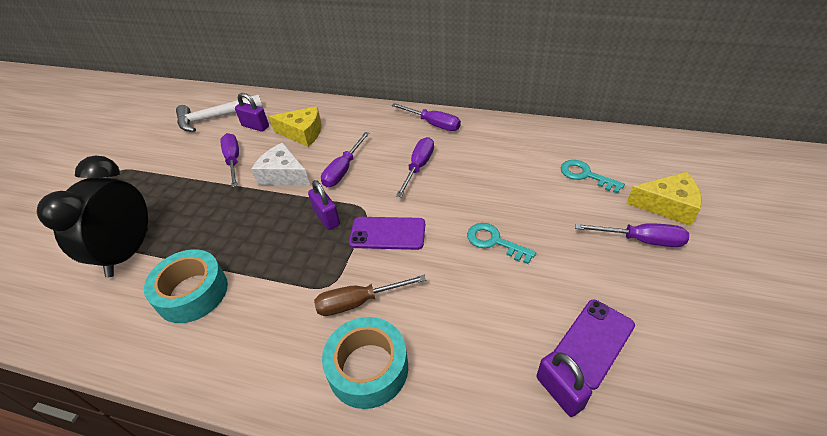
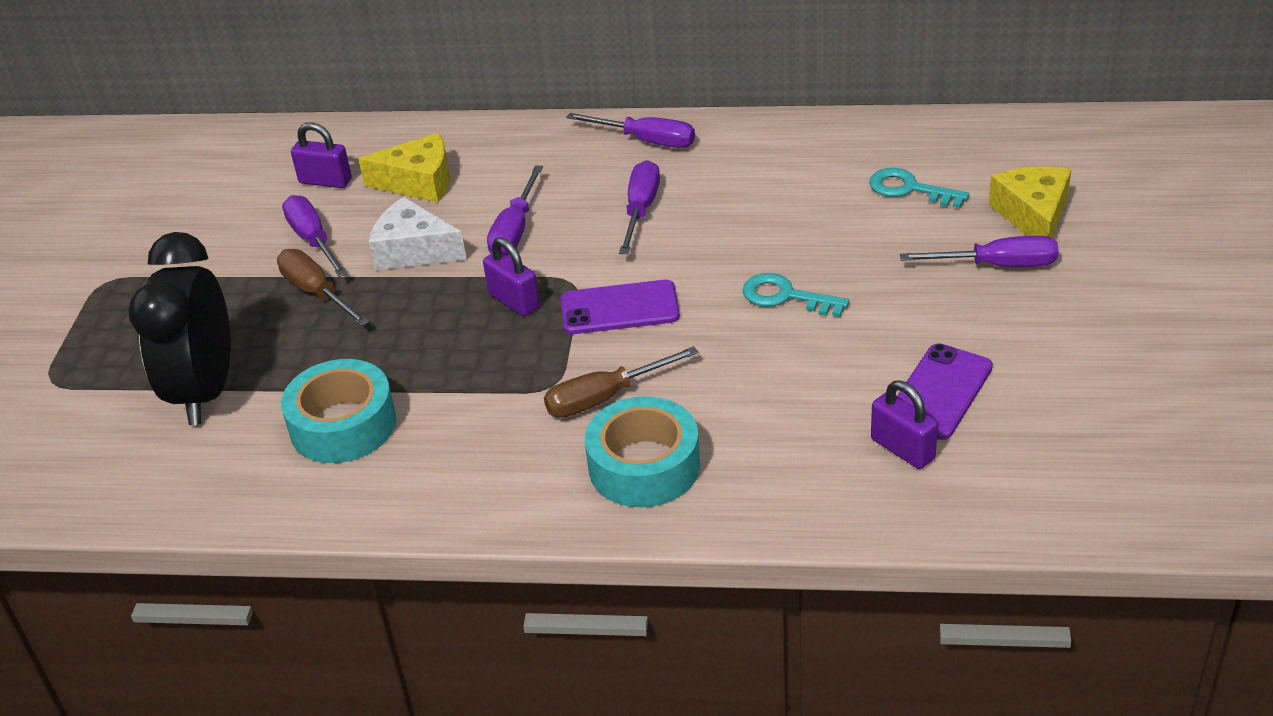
camera: 10 degrees left, 5 degrees down
(215, 118) = (240, 176): white hammer -> none
(220, 194) = (316, 293): none -> brown screwdriver
(667, 205) = (1033, 215): yellow cheese -> yellow cheese turned 90 degrees counterclockwise

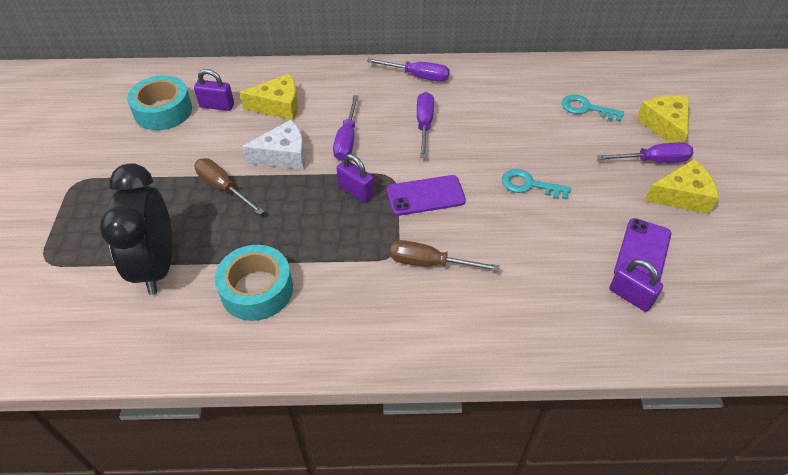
camera: 10 degrees left, 10 degrees up
(313, 240) = (215, 149): purple screwdriver -> none
(413, 250) = (283, 155): white cheese -> white cheese turned 150 degrees clockwise
(605, 398) = (430, 263): brown screwdriver -> brown screwdriver turned 45 degrees clockwise
(644, 466) = (466, 315): turquoise tape -> turquoise tape (163, 111)
(1028, 316) = (681, 196): none -> yellow cheese

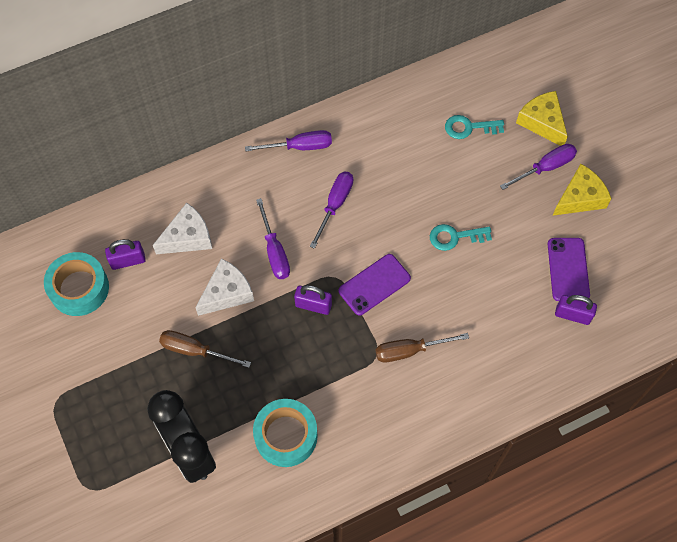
camera: 25 degrees left, 15 degrees up
(278, 106) = (187, 237): yellow cheese -> white cheese
(424, 124) = (335, 205): purple screwdriver -> purple screwdriver turned 45 degrees clockwise

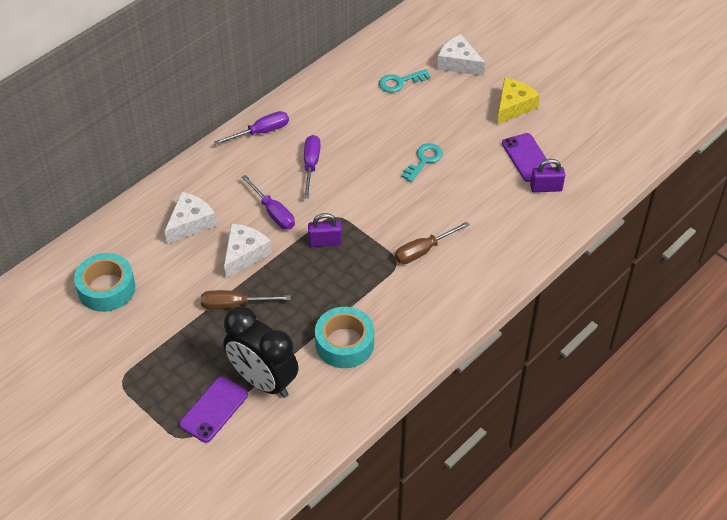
camera: 20 degrees left, 15 degrees down
(128, 261) = (143, 255): purple padlock -> none
(374, 284) = (371, 212): purple phone -> purple phone (214, 409)
(455, 237) = (424, 160): turquoise key -> turquoise key turned 150 degrees clockwise
(542, 122) = (458, 63): yellow cheese -> white cheese
(545, 167) = (475, 93): purple screwdriver -> none

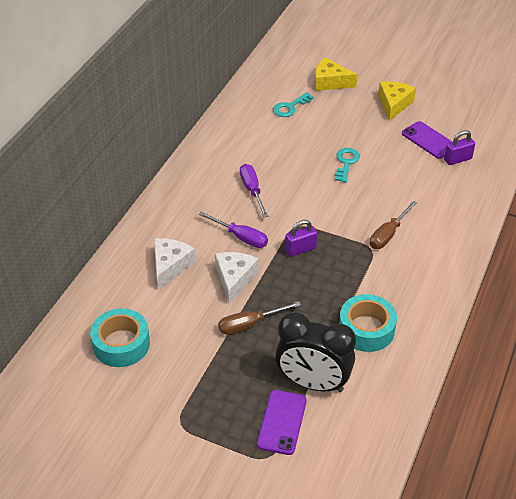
camera: 20 degrees left, 5 degrees down
(261, 132) = (193, 174): purple screwdriver -> none
(458, 63) = (330, 82): white cheese -> yellow cheese

